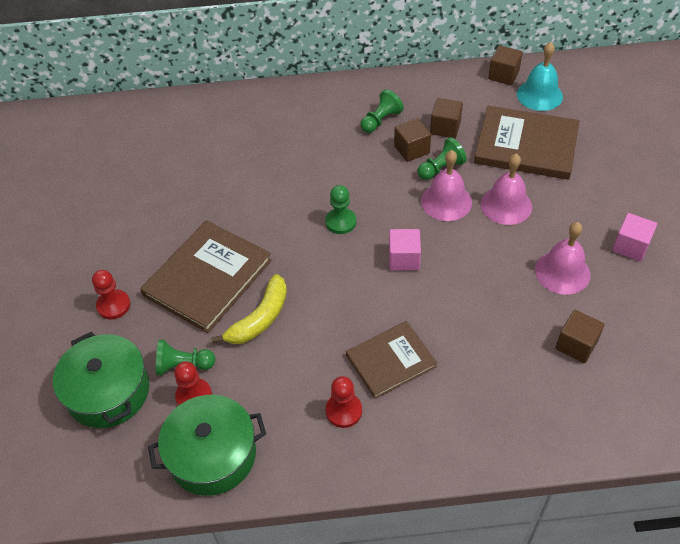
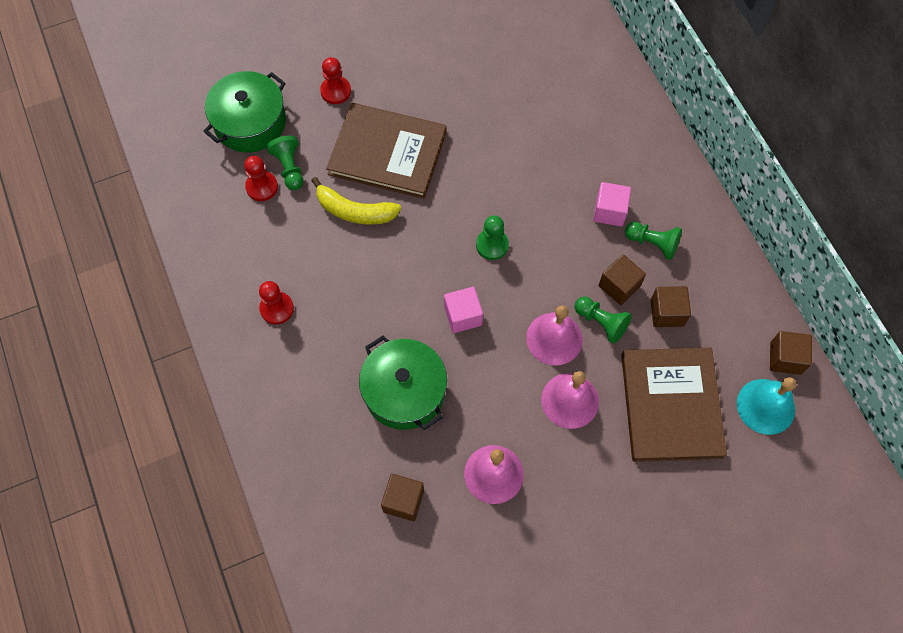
camera: 70 degrees right, 15 degrees up
(212, 455) = (211, 220): green pot -> green pot (404, 391)
(391, 361) = (339, 334): brown book -> none
(630, 246) = (552, 542): pink cube -> pink cube (609, 211)

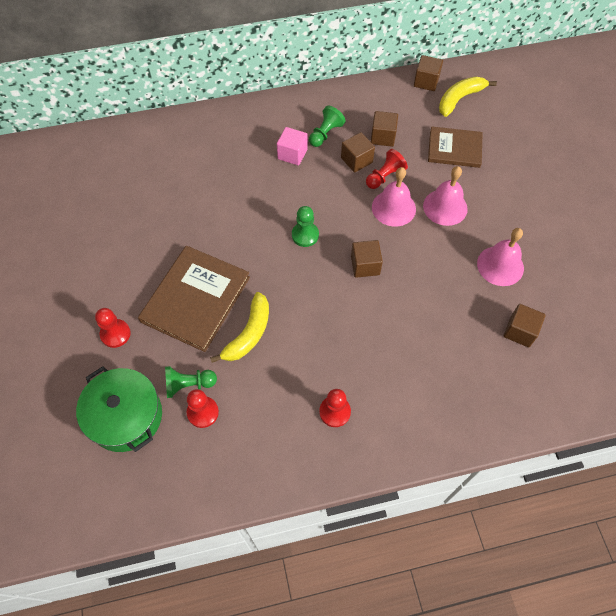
camera: 80 degrees left, 5 degrees down
(404, 391) = (426, 317): green pot -> none
(463, 316) = (365, 265): pink cube -> brown cube
(601, 322) = (385, 176): green pawn -> red pawn
(671, 405) = (454, 149): brown book -> brown book, size x0.64
(765, 406) = (459, 99): turquoise bell -> yellow banana

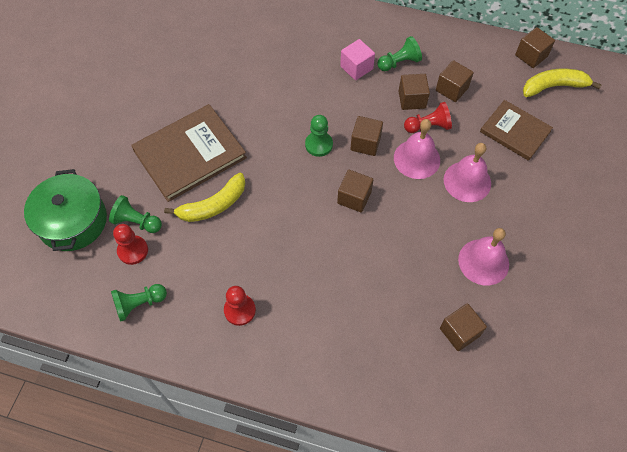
camera: 30 degrees right, 0 degrees up
(115, 334) = (108, 150): red pawn -> none
(242, 456) = (139, 304): none -> green pawn
(343, 215) = (365, 143): none -> brown cube

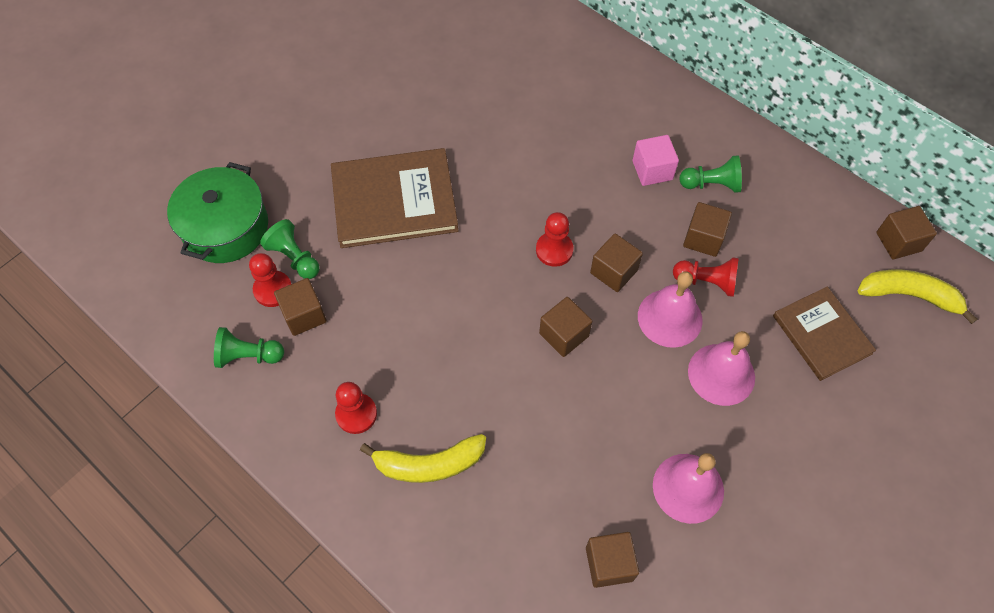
camera: 25 degrees right, 0 degrees up
(213, 205) = (390, 274): yellow banana -> yellow banana (429, 464)
(319, 145) = (554, 250): green pawn -> red pawn
(452, 89) = (764, 245): brown cube -> brown cube (304, 315)

